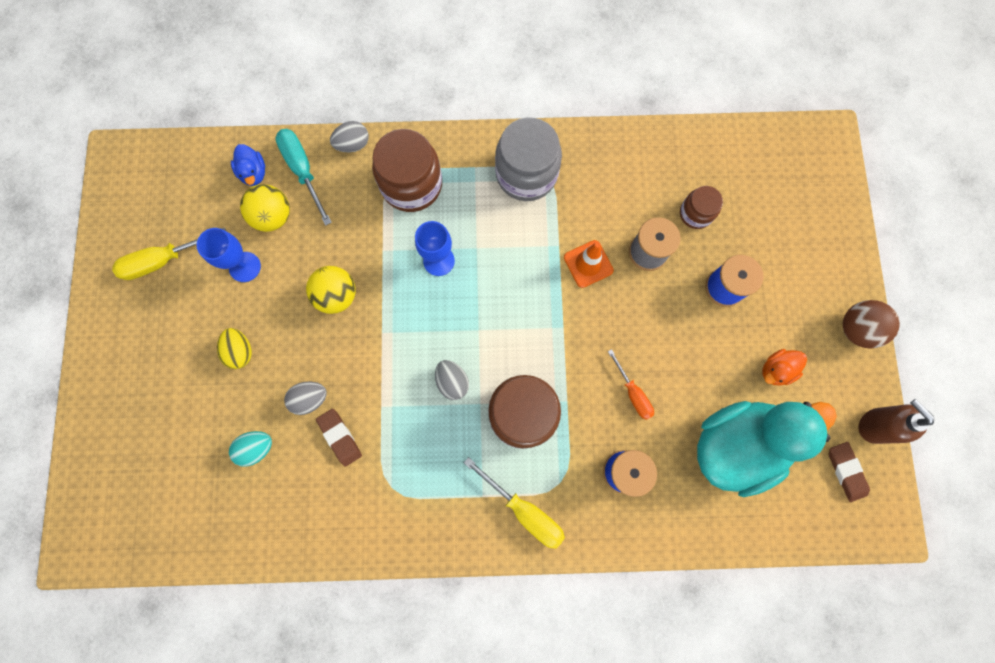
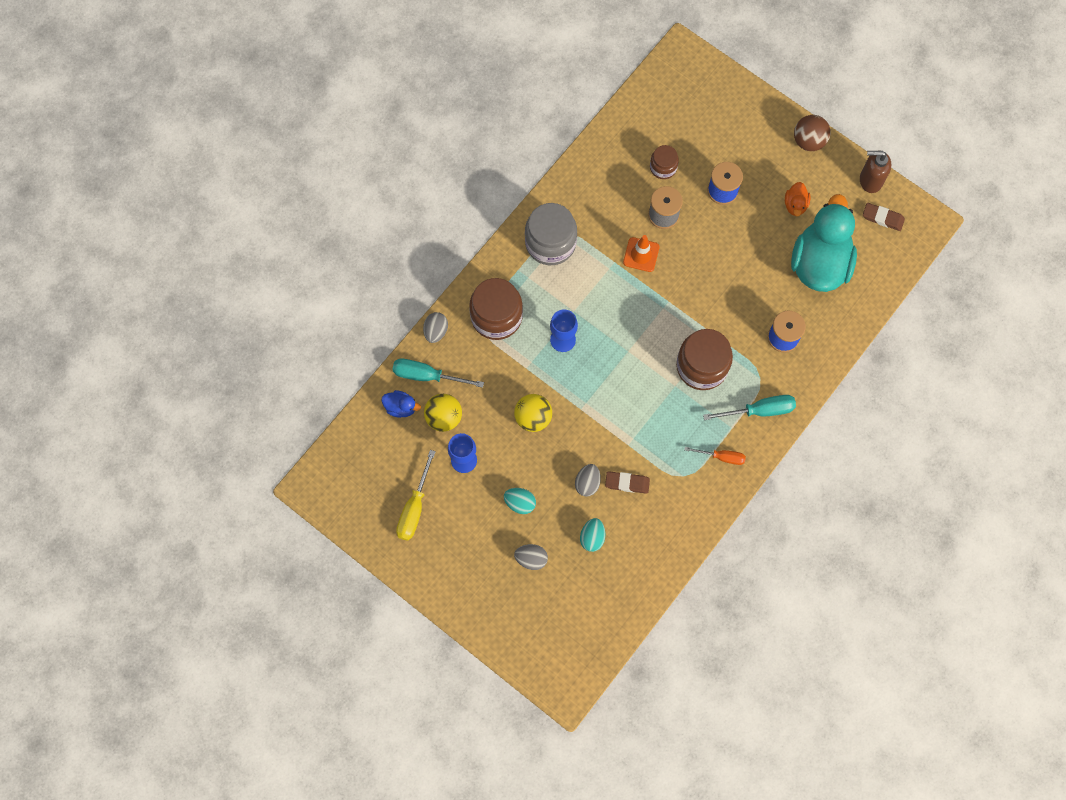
camera: 50 degrees left, 5 degrees down
(240, 351) = (520, 503): yellow egg -> turquoise egg
(452, 382) = (648, 391): grey egg -> grey egg (531, 559)
(524, 510) = (759, 410): yellow screwdriver -> turquoise screwdriver
(633, 393) = (742, 294): orange screwdriver -> orange screwdriver (721, 457)

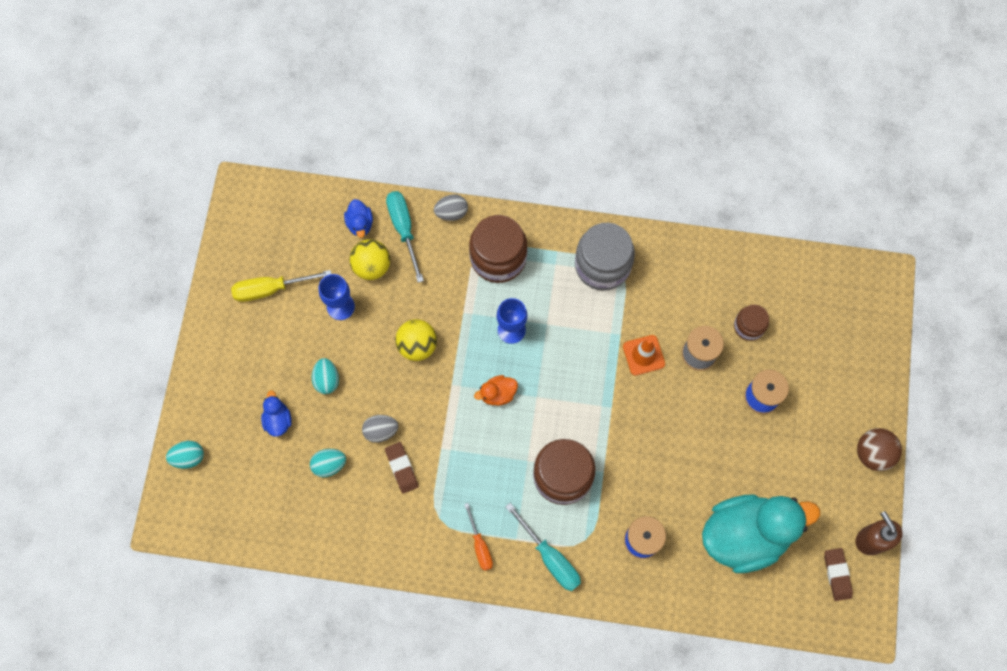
camera: 60 degrees right, 0 degrees up
(521, 647) = (188, 457): none -> turquoise egg
(531, 559) = (278, 420): grey egg -> blue duck
(795, 205) = (793, 477): orange duck -> orange duck (497, 394)

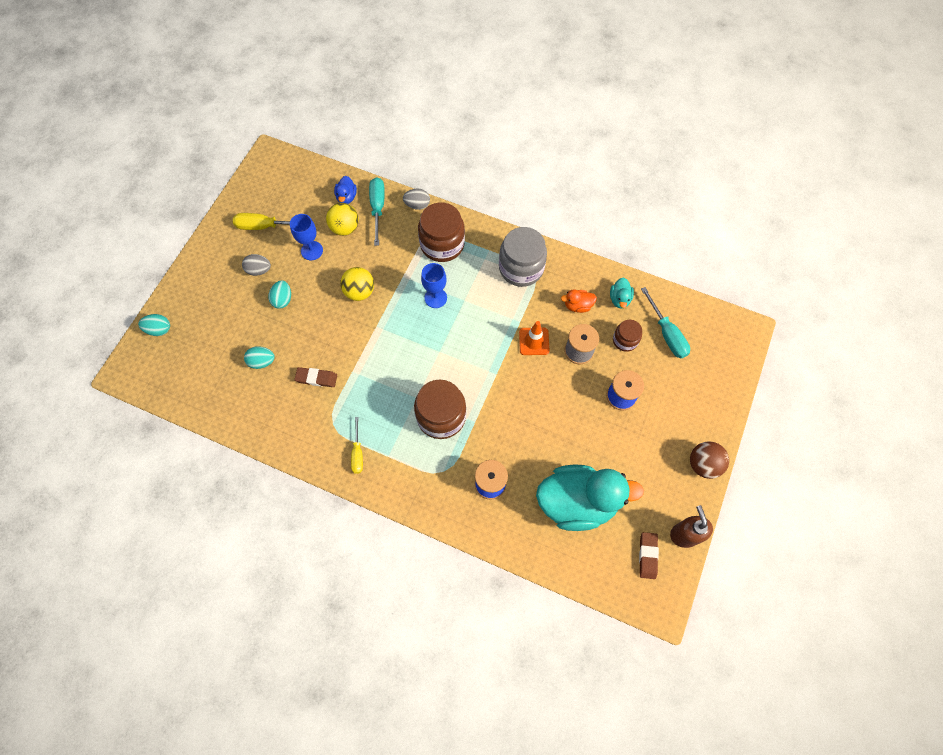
camera: 15 degrees right, 5 degrees down
(278, 420) = (235, 319): blue duck -> none
(381, 431) = (310, 347): grey egg -> grey egg (259, 270)
(402, 468) = (316, 378): brown eraser -> brown eraser turned 75 degrees counterclockwise
(480, 545) = (357, 453): orange screwdriver -> yellow screwdriver
(497, 394) = (409, 342): orange duck -> orange duck (577, 306)
(550, 557) = (411, 477): turquoise screwdriver -> turquoise screwdriver (667, 333)
(729, 275) = (619, 299): none -> turquoise duck

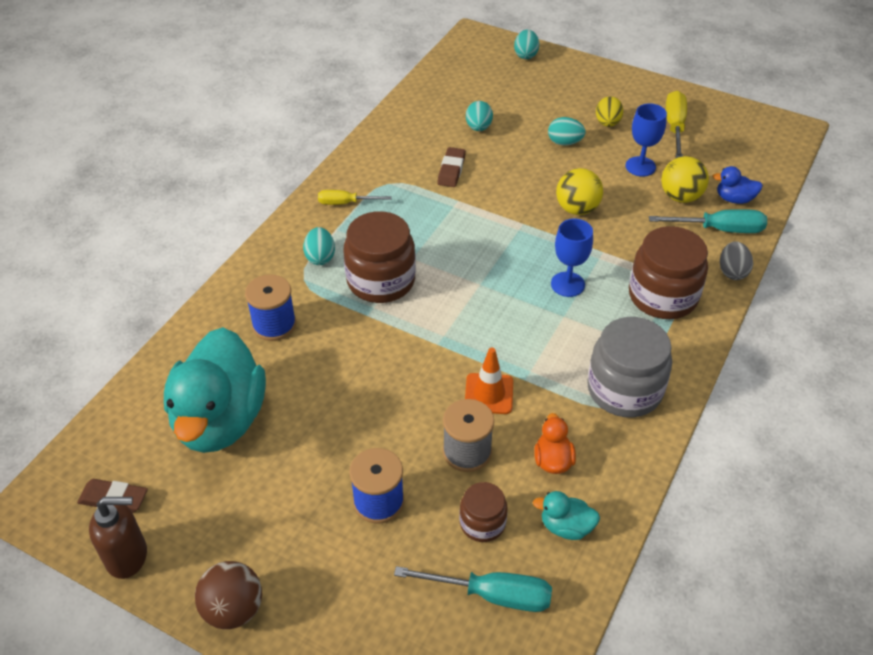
camera: 95 degrees right, 20 degrees down
(259, 270) = (607, 123): grey egg -> yellow egg
(420, 463) = (320, 257): none -> turquoise egg
(667, 333) = (492, 595): turquoise screwdriver -> turquoise screwdriver turned 150 degrees counterclockwise

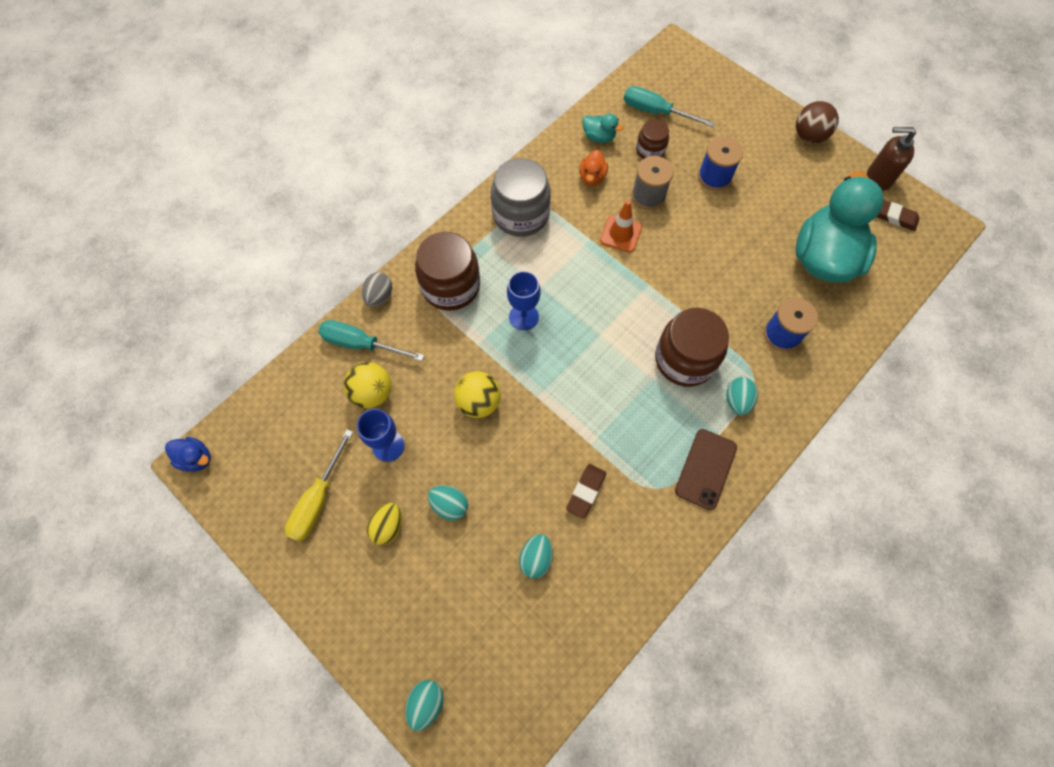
camera: 165 degrees left, 20 degrees up
(345, 203) = (705, 469): yellow screwdriver -> brown phone
(734, 199) = (324, 377): blue duck -> blue duck (196, 458)

